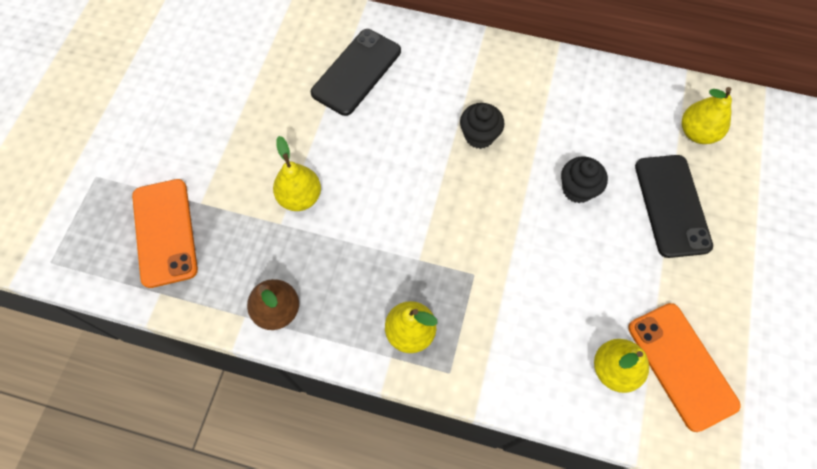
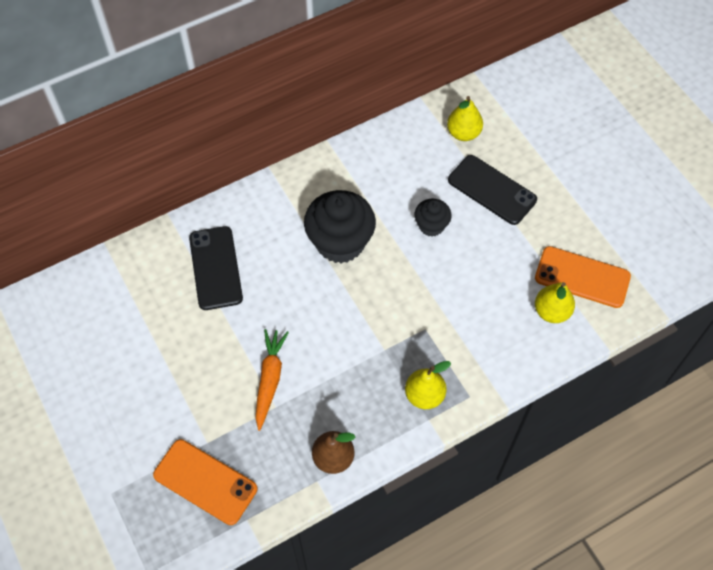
camera: 45 degrees left, 5 degrees down
(300, 197) = (270, 379): yellow pear -> orange carrot
(479, 136) = (340, 242): black cupcake -> black cupcake, size x1.89

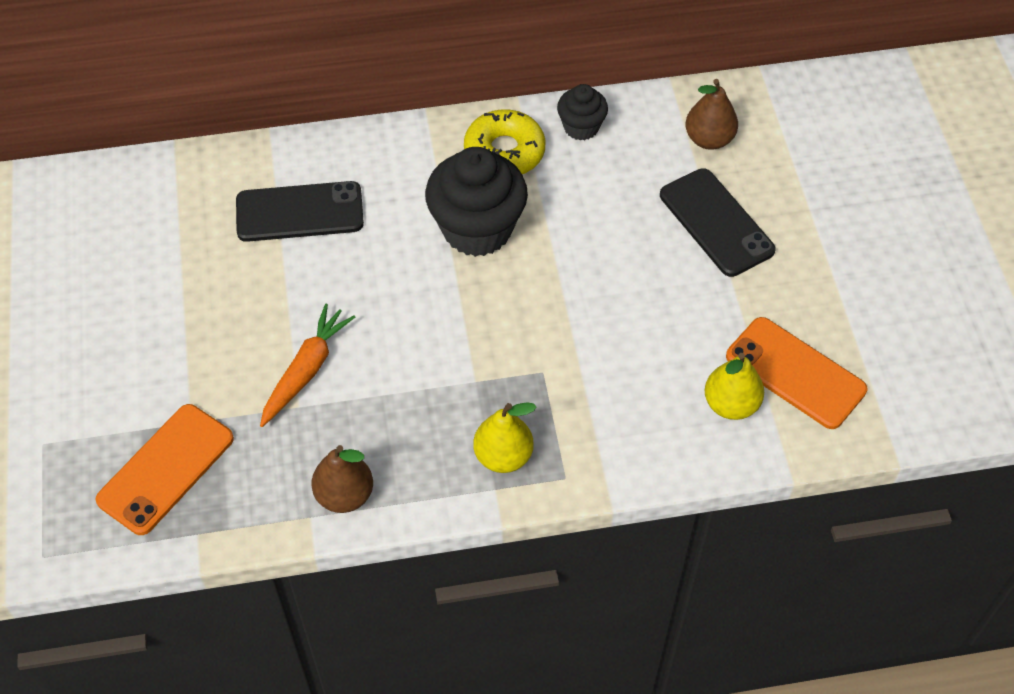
camera: 20 degrees right, 5 degrees down
(205, 482) = (166, 469): orange phone -> orange phone turned 75 degrees clockwise
(215, 268) = (299, 212): black phone -> black phone turned 75 degrees clockwise
(335, 182) = (504, 152): none -> yellow donut
(431, 226) = (611, 244): black cupcake -> black cupcake (581, 127)
(463, 133) = (709, 139): yellow pear -> brown pear

